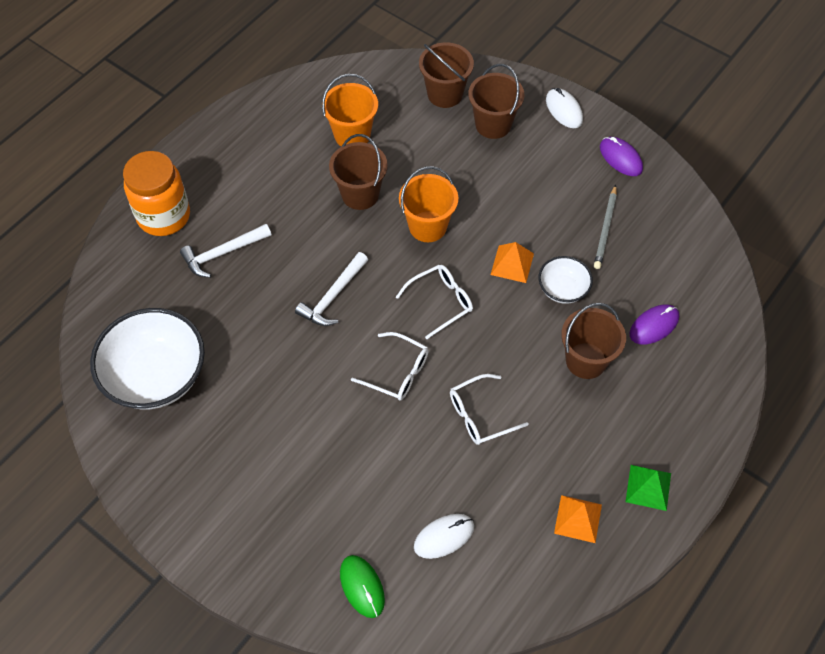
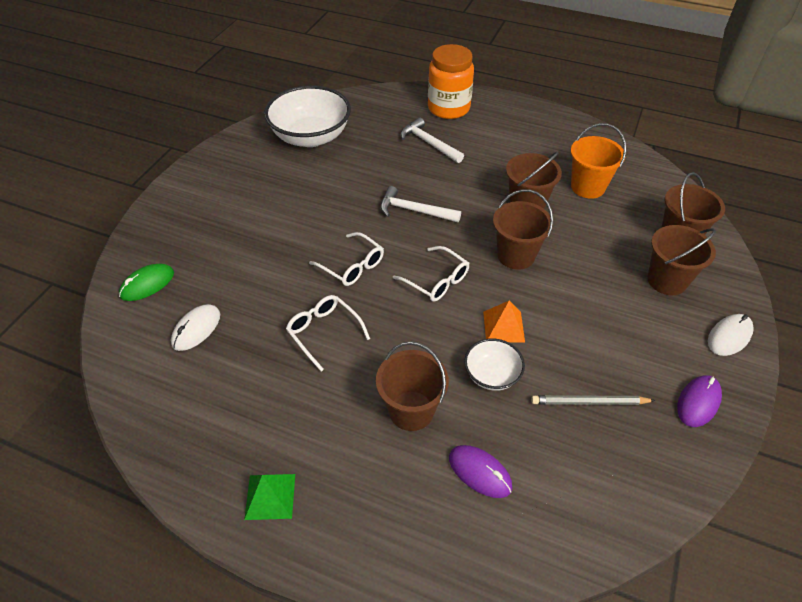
camera: 75 degrees right, 10 degrees down
(398, 372) = (352, 266): white glasses -> white glasses turned 60 degrees counterclockwise
(428, 226) = (516, 255): orange bucket -> brown bucket
(444, 537) = (196, 329): white mouse -> white mouse turned 75 degrees clockwise
(578, 518) = (225, 433): orange pyramid -> none

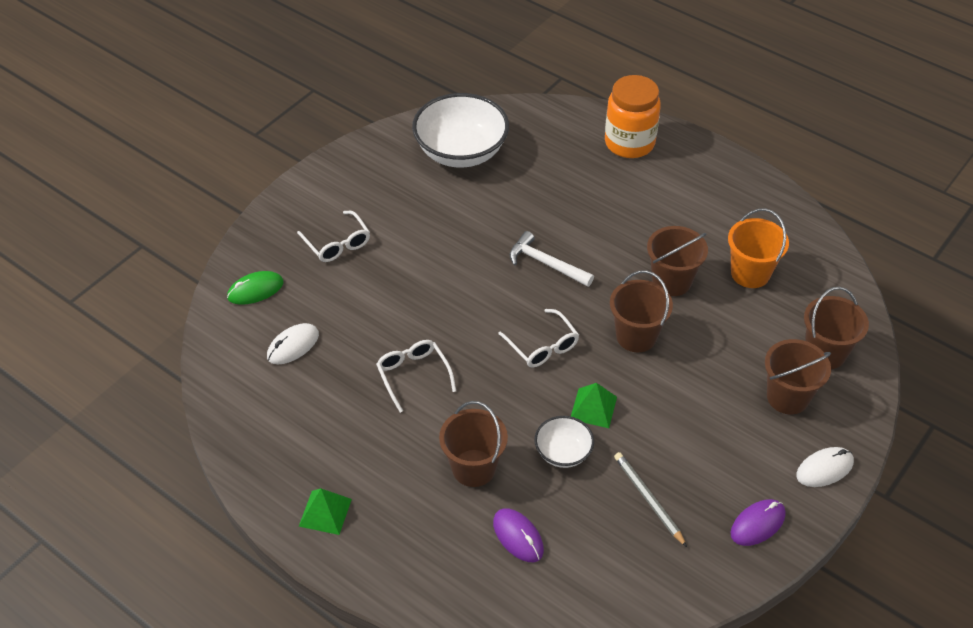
camera: 15 degrees right, 0 degrees up
(352, 266) = (461, 313): white glasses -> white glasses (337, 244)
(429, 143) = (590, 184): white hammer -> none
(503, 326) = (593, 408): orange pyramid -> green pyramid
(589, 402) = (648, 499): grey pencil -> grey pencil turned 45 degrees clockwise

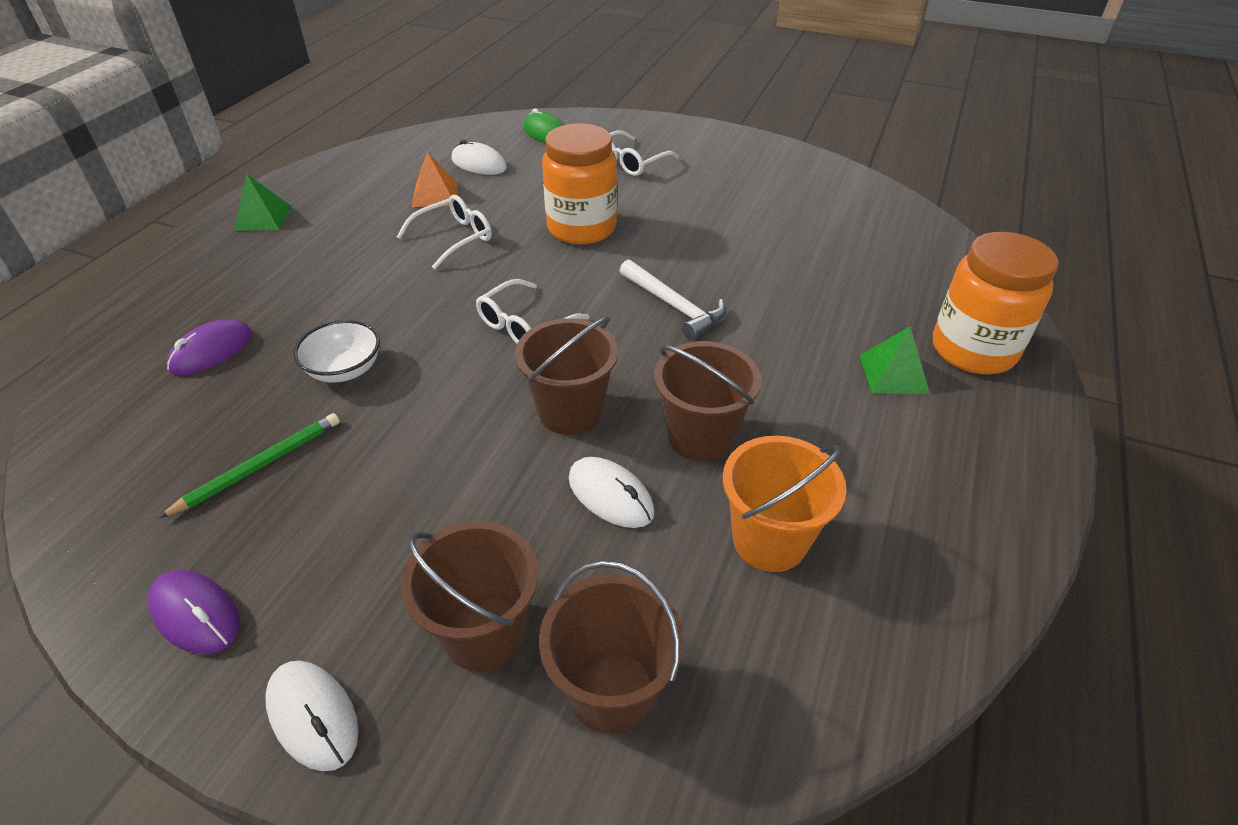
camera: 75 degrees right, 5 degrees down
(336, 382) = (435, 195): none -> orange pyramid
(429, 294) = (581, 228): none -> orange jar
(461, 152) = (830, 212): white bowl -> none
(473, 468) = (319, 301): brown bucket -> none
(546, 263) = (674, 306): white hammer -> white hammer turned 120 degrees clockwise
(593, 408) = (425, 386): green pyramid -> green pyramid (893, 373)
(648, 499) = (259, 466): grey pencil -> green pencil
(708, 330) = (610, 495): none -> white mouse

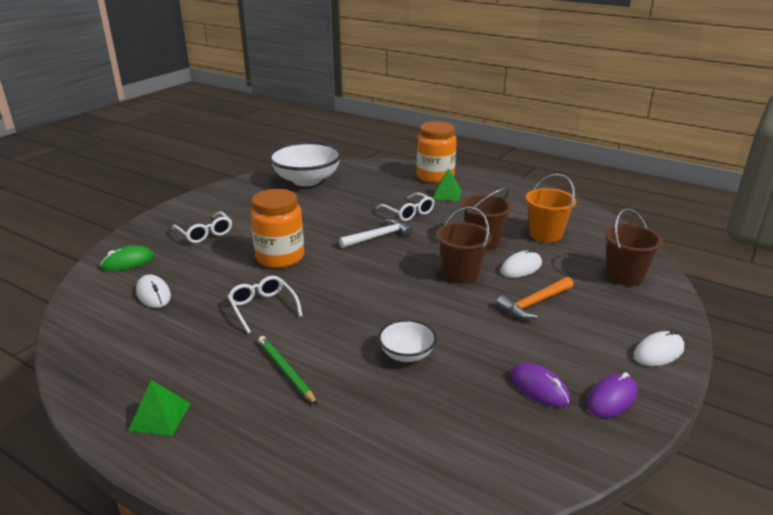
camera: 80 degrees left, 15 degrees down
(211, 351) = (367, 425): purple mouse -> purple mouse (539, 388)
(259, 466) = (497, 385): green pencil -> green pencil (285, 371)
(435, 195) = (189, 316): orange pyramid -> none
(479, 164) = (153, 294): white mouse -> white mouse turned 75 degrees counterclockwise
(482, 514) = (534, 303): none -> orange hammer
(484, 633) = (604, 305): brown bucket -> none
(524, 325) = (380, 284): white glasses -> white glasses (408, 213)
(847, 207) = (307, 180): none -> white bowl

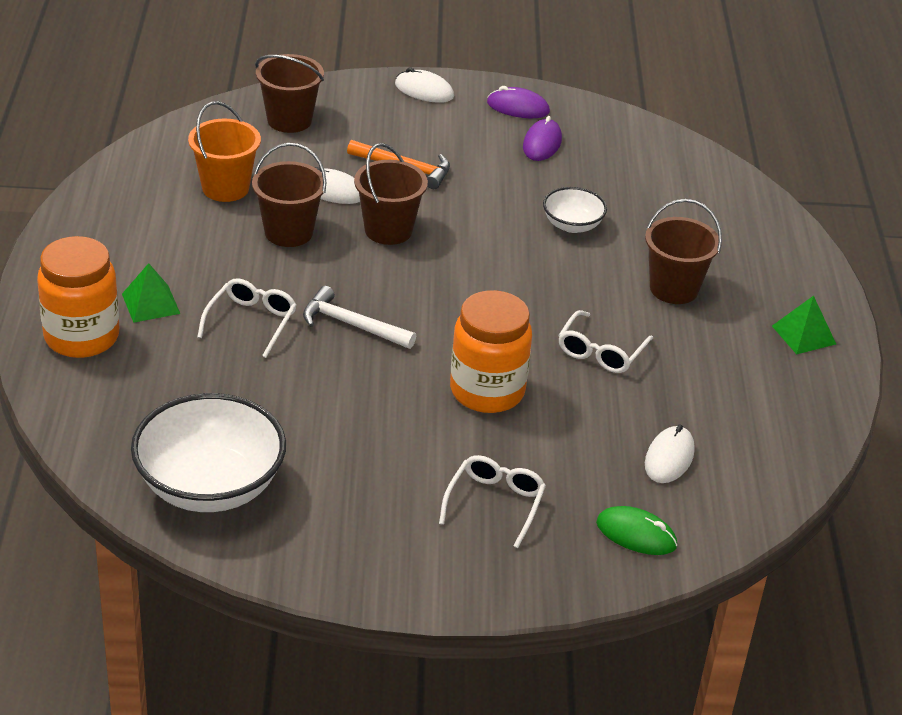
camera: 125 degrees left, 10 degrees up
(285, 371) = (674, 289): green pencil -> brown bucket

